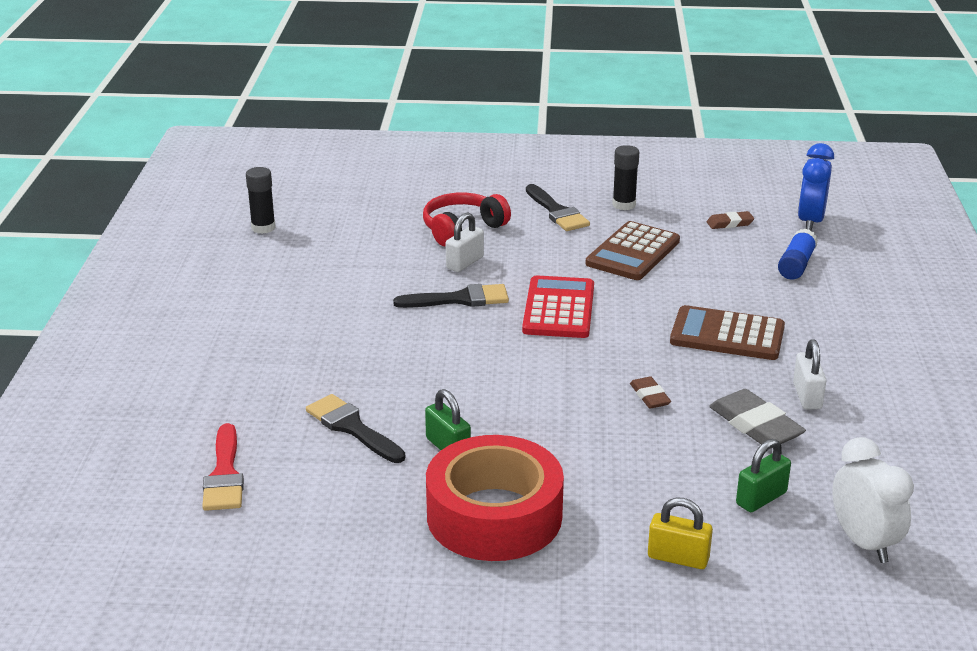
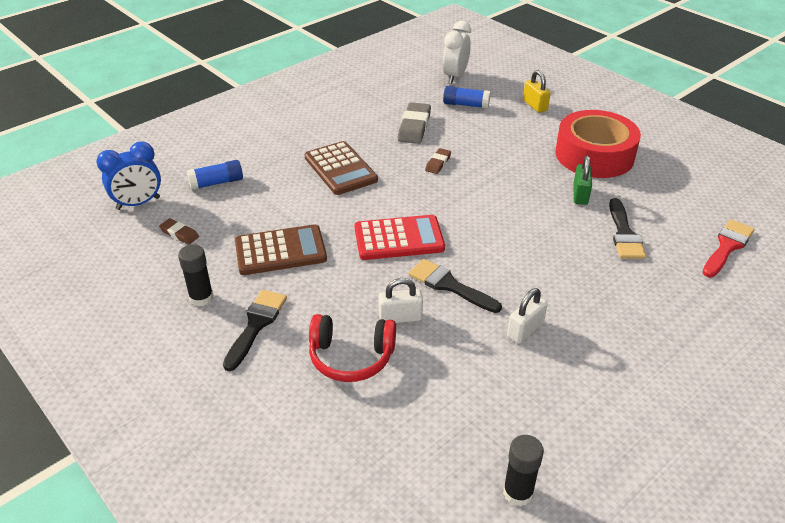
camera: 135 degrees left, 10 degrees up
(559, 309) = (399, 238): red calculator -> red calculator turned 150 degrees counterclockwise
(761, 498) = (466, 105): green padlock -> blue glue stick
(807, 396) = (367, 124): white padlock -> white padlock (525, 330)

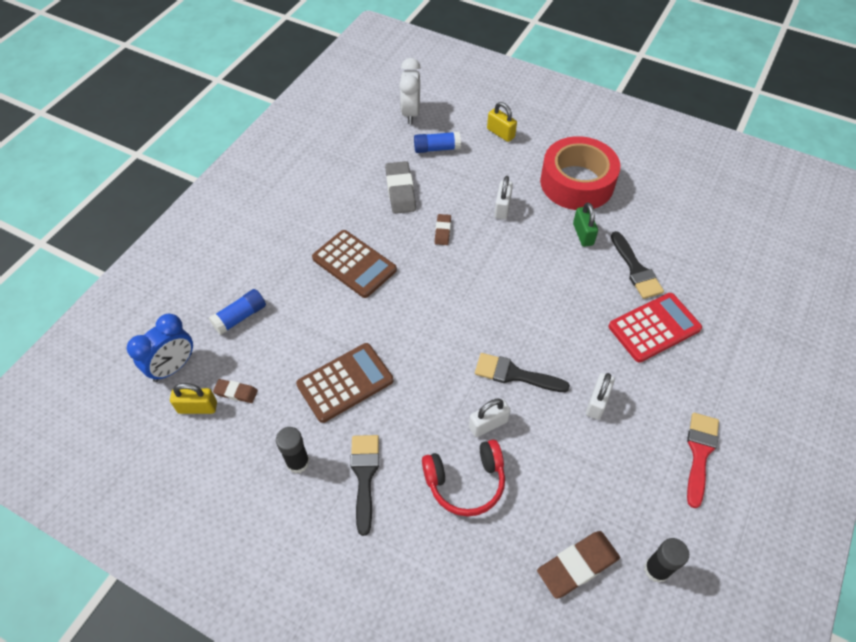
camera: 20 degrees left, 15 degrees up
(140, 236) = (197, 407): none -> yellow padlock
(399, 238) = (447, 334): red calculator -> red calculator (654, 328)
(430, 461) = (577, 565): none -> brown eraser
(507, 158) = (502, 208): none -> white padlock
(727, 246) = (721, 259): red brush -> red brush (699, 453)

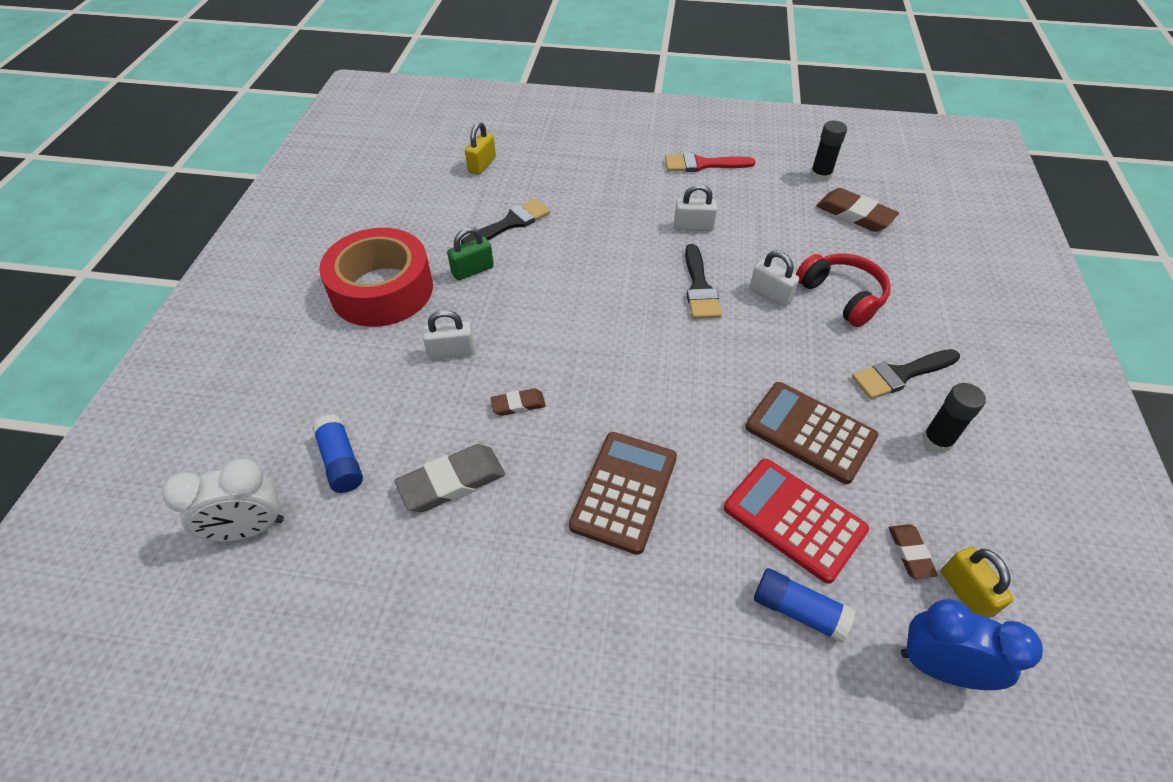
camera: 110 degrees left, 5 degrees down
(500, 133) = (290, 389): yellow padlock -> yellow padlock (482, 165)
(654, 328) = (582, 202): red calculator -> red calculator (794, 519)

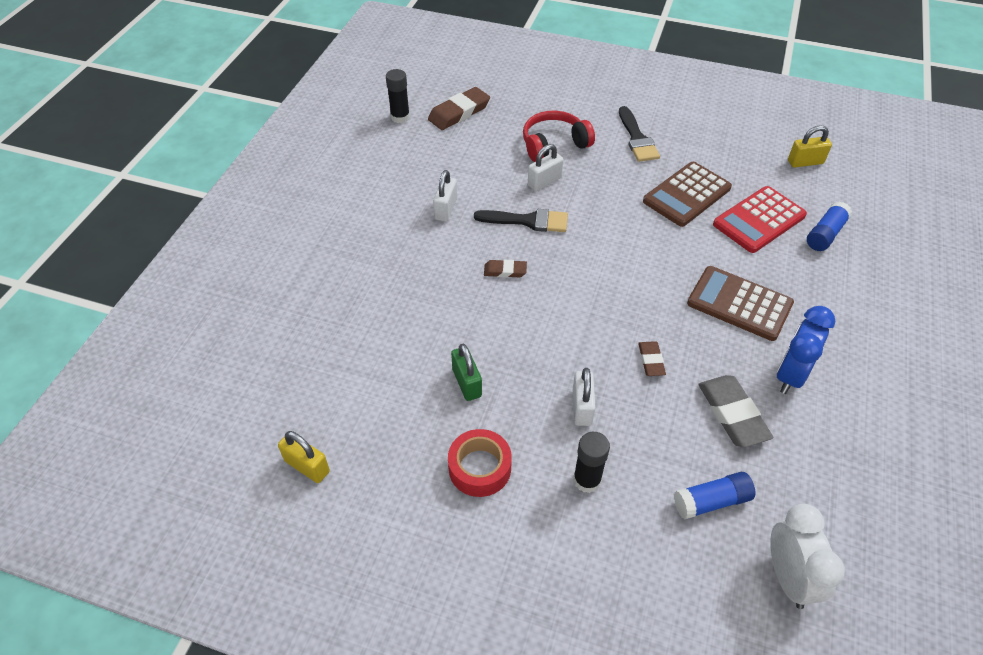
camera: 80 degrees left, 0 degrees up
(382, 290) = (479, 468): red tape -> red tape, size x0.55
(482, 165) = (279, 362): yellow padlock -> yellow padlock (307, 466)
(510, 223) = (399, 344): black brush -> none
(702, 164) = (354, 185): red brush -> none
(910, 553) = (780, 176): brown eraser -> brown eraser (505, 271)
(937, 441) = (695, 140): black glue stick -> black glue stick (587, 480)
(939, 667) = (853, 186): blue clock -> blue clock (790, 375)

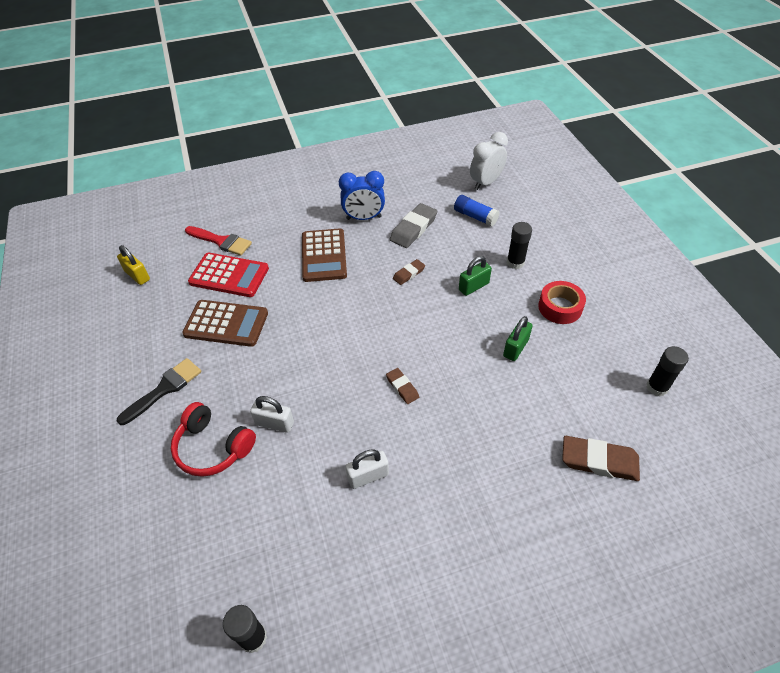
camera: 125 degrees left, 0 degrees up
(307, 466) = (657, 387): yellow padlock -> black glue stick
(459, 112) = (206, 574): brown eraser -> brown eraser (599, 461)
(528, 221) = (335, 406): black brush -> none
(582, 407) = (473, 286): white padlock -> green padlock
(825, 234) = (221, 241): blue glue stick -> red brush

